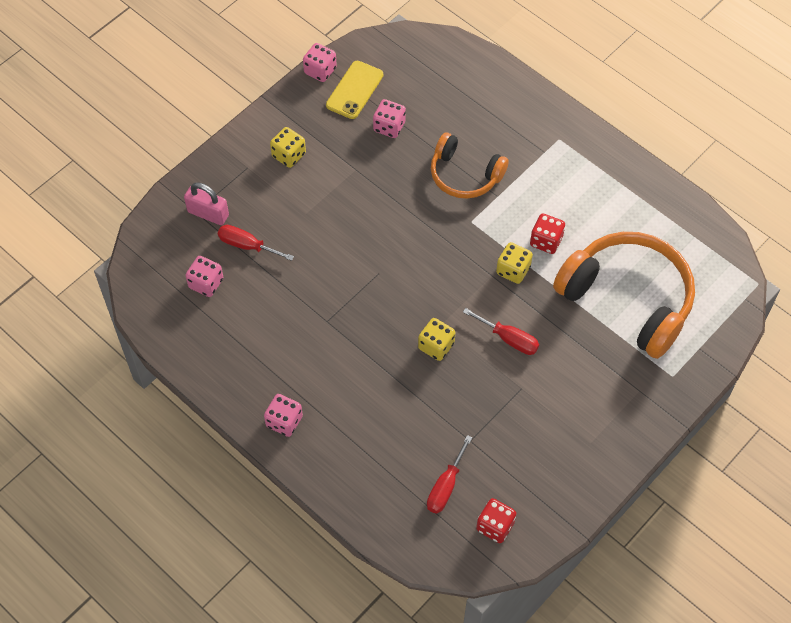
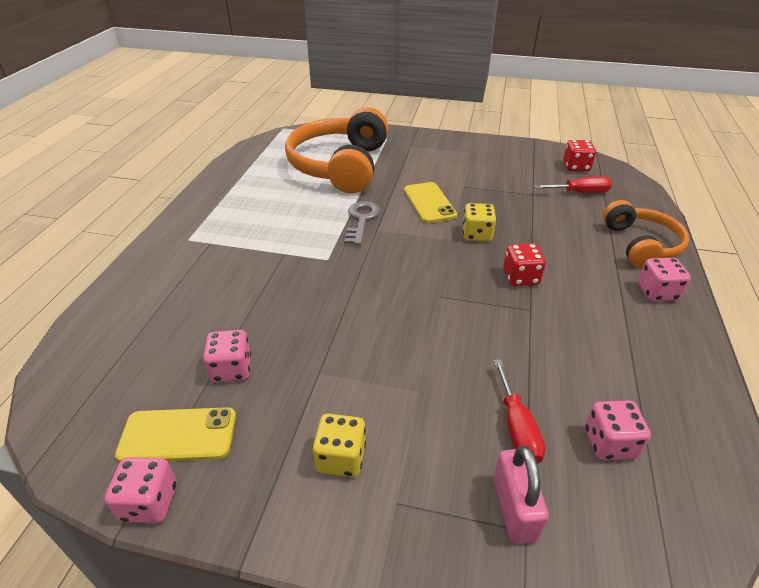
camera: 120 degrees left, 20 degrees down
(464, 175) = (271, 282): orange headphones -> orange headphones (640, 245)
(509, 339) = (429, 203): red screwdriver -> yellow phone
(513, 270) = (361, 220): yellow dice -> grey key
(546, 241) = (316, 213): red dice -> red dice (520, 277)

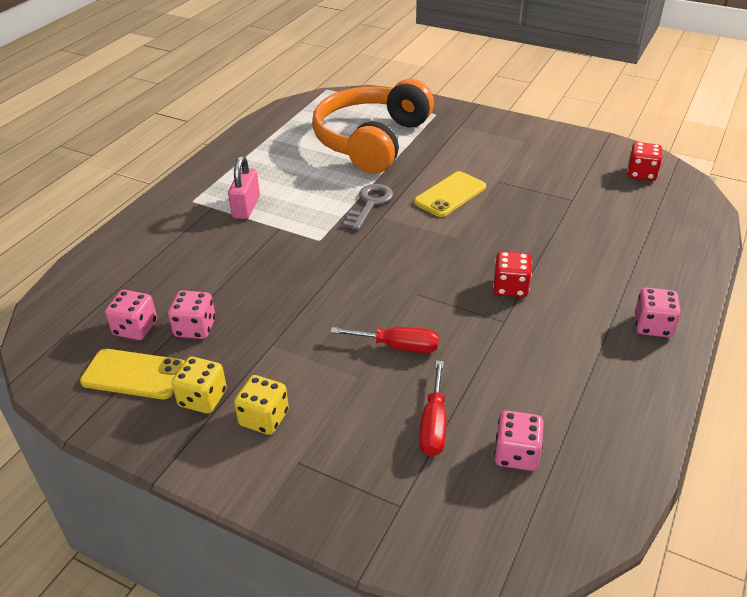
camera: 15 degrees right, 0 degrees up
(149, 502) = (98, 421): pink dice -> pink dice (135, 328)
(429, 203) = (450, 195): yellow phone -> yellow phone turned 45 degrees clockwise
(477, 234) = (485, 236): yellow dice -> yellow dice (202, 398)
(514, 508) = (398, 487): pink padlock -> pink padlock (246, 207)
(580, 192) = (629, 205): red screwdriver -> red screwdriver (398, 346)
(640, 245) = (665, 273): orange headphones -> none

